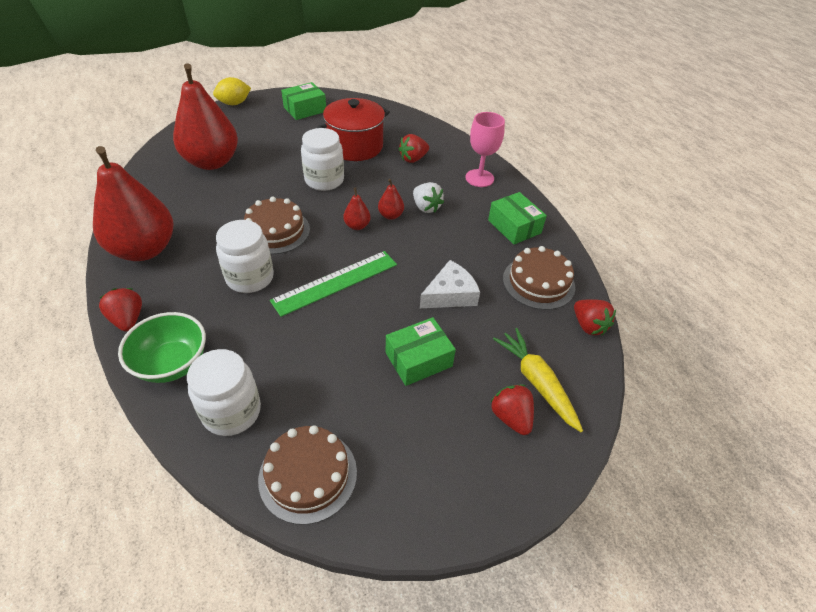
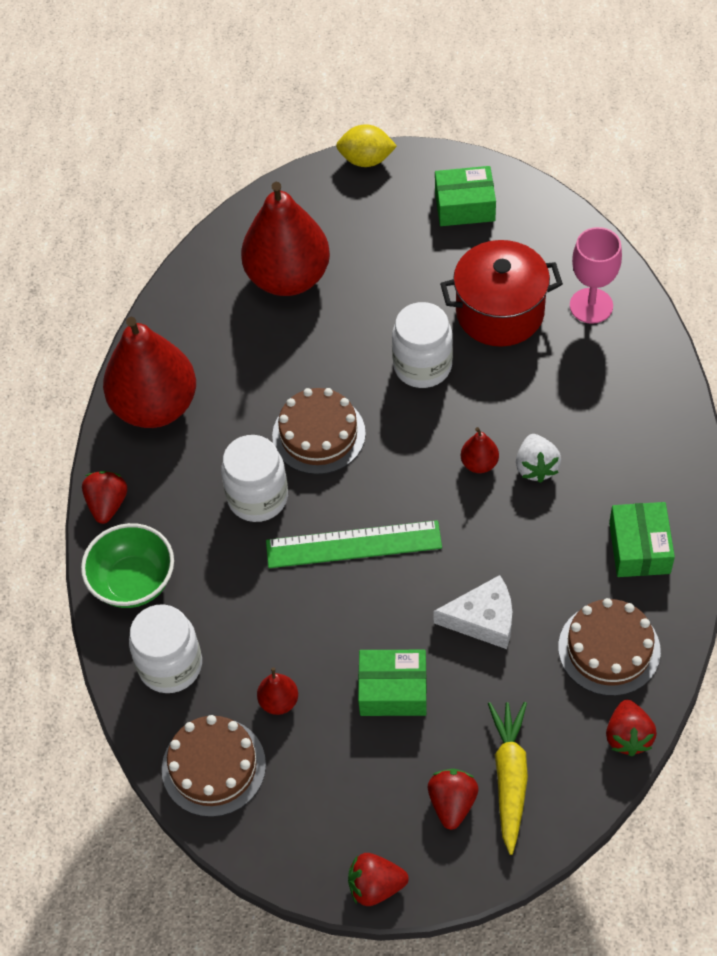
camera: 35 degrees right, 10 degrees up
(357, 226) = (425, 465): red pear -> red pear (279, 701)
(413, 159) = (572, 368): red strawberry -> red strawberry (375, 886)
(479, 178) = (648, 441): pink goblet -> pink goblet (591, 306)

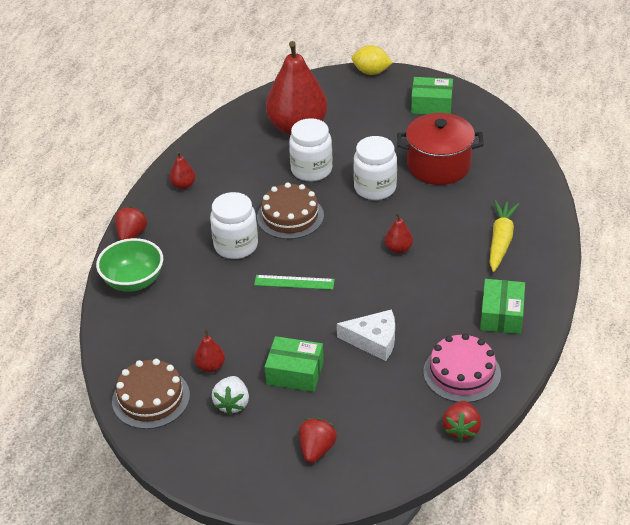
camera: 10 degrees right, 15 degrees down
(155, 406) = (183, 185): red pear -> red pear, size x0.41
(170, 665) = (141, 333): white jar -> white jar (311, 170)
(353, 544) = (294, 282): green ruler -> green ruler, size x0.62
(375, 886) = (243, 492): red strawberry -> none
(510, 777) = (364, 440): yellow carrot -> yellow carrot (501, 241)
(536, 467) = (439, 256): white strawberry -> white strawberry (232, 404)
(591, 306) = (505, 170): pink goblet -> none
(609, 649) = (462, 373): brown cake -> pink cake

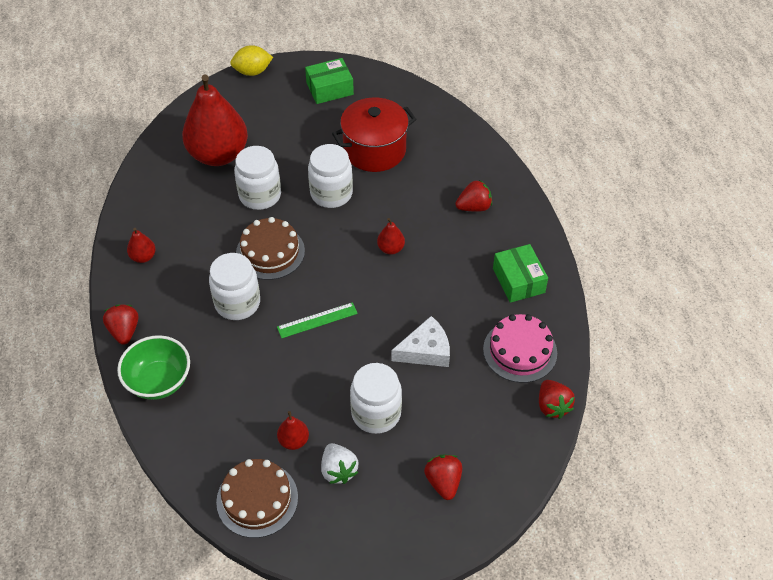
camera: 30 degrees left, 10 degrees up
(295, 373) = (376, 413): green box -> white jar
(501, 241) = (474, 207): yellow carrot -> red strawberry

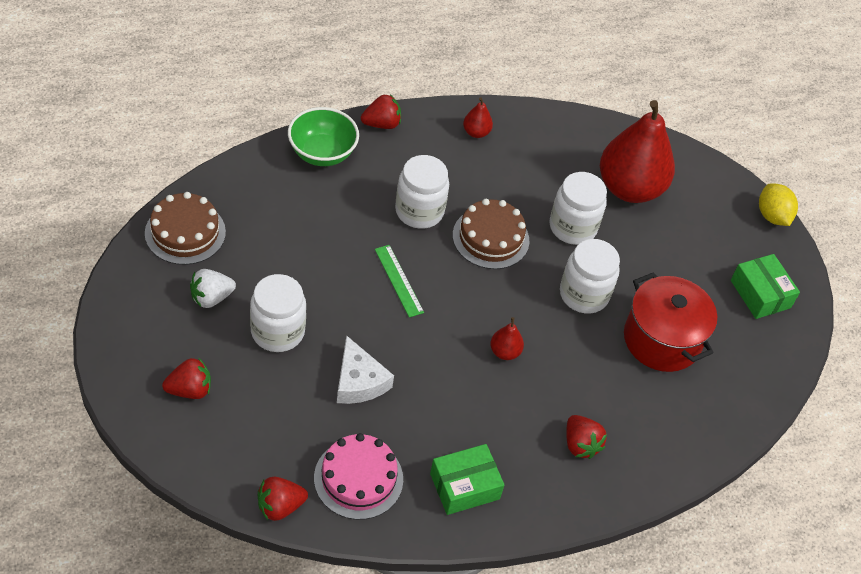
camera: 80 degrees right, 0 degrees up
(294, 441) = (248, 261): red pear -> none

